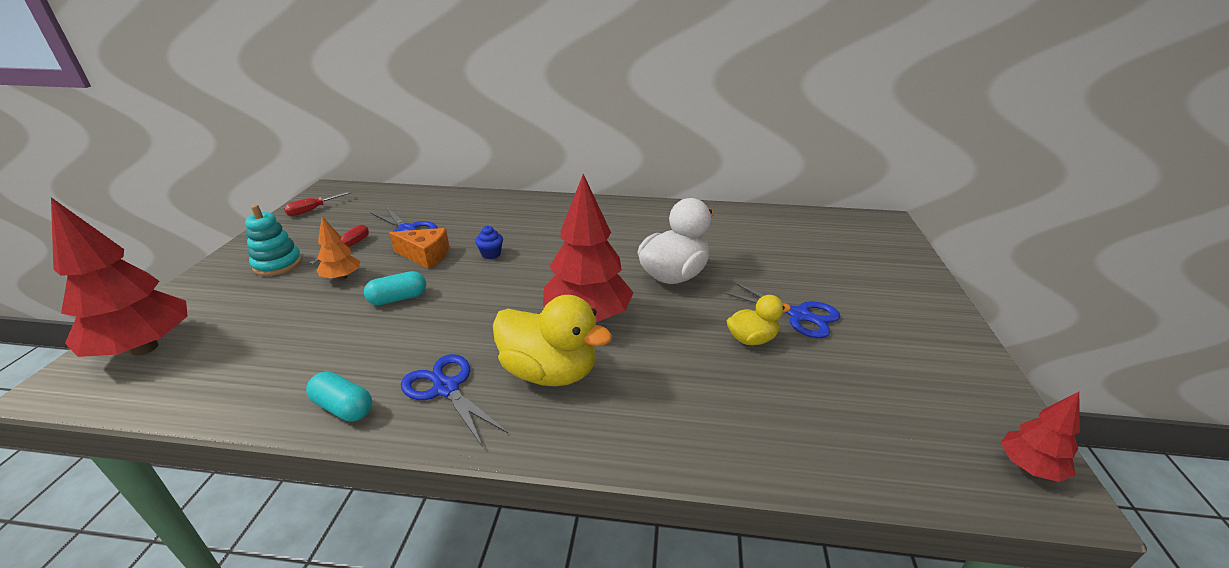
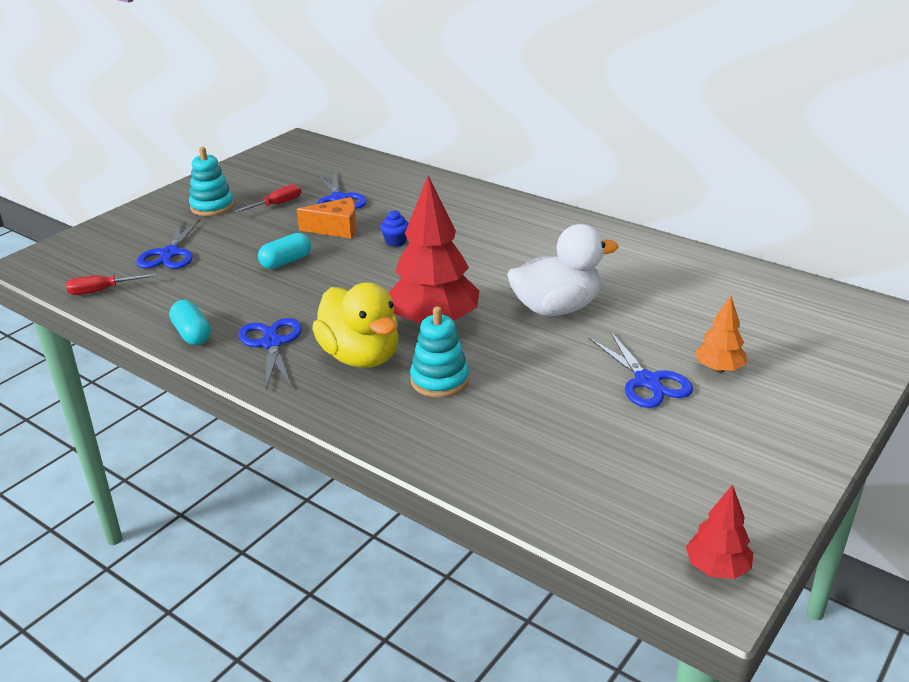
camera: 30 degrees right, 0 degrees up
(145, 348) = (89, 251): red tree -> none
(257, 324) = (170, 254): none -> blue scissors
(312, 210) = (270, 160): red screwdriver -> red screwdriver (102, 291)
(342, 277) = (254, 231): orange tree -> orange tree (719, 369)
(398, 298) = (286, 262): turquoise capsule -> turquoise capsule turned 45 degrees counterclockwise
(425, 256) = (336, 228): orange cheese -> orange cheese turned 45 degrees counterclockwise
(642, 371) = (439, 380): none -> turquoise stacking toy
(752, 339) = (571, 387): yellow duck -> none

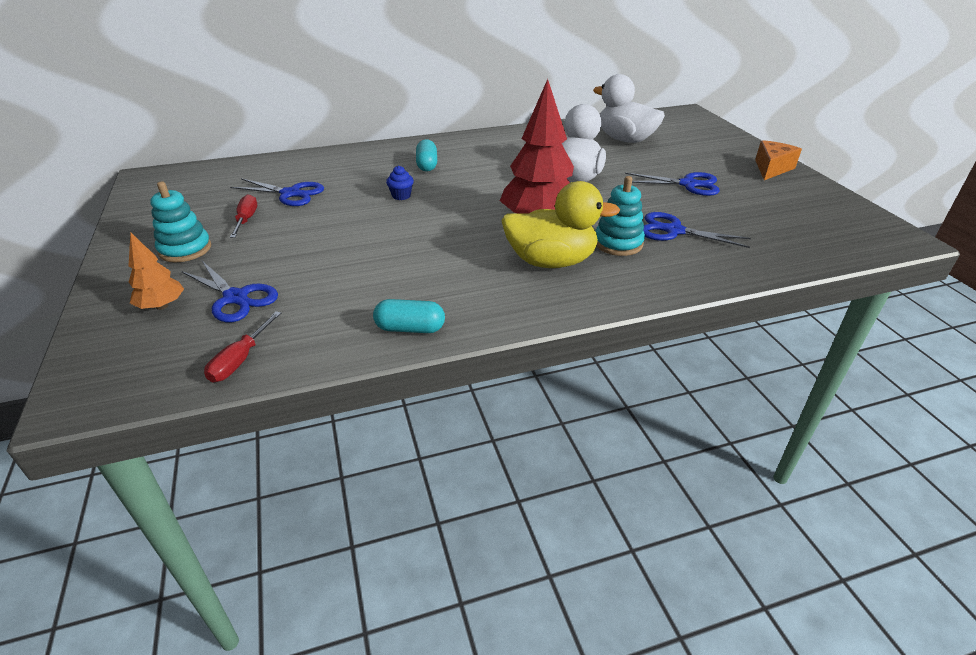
camera: 55 degrees left, 5 degrees up
(271, 343) = (481, 293): blue scissors -> blue scissors (673, 231)
(286, 262) = (355, 246): turquoise capsule -> turquoise capsule (427, 165)
(336, 228) = (338, 210): orange cheese -> orange cheese (771, 168)
(716, 302) = (625, 140): none -> white duck
(717, 568) = (884, 231): red tree -> none
(719, 369) = (694, 163): orange tree -> orange tree (162, 306)

